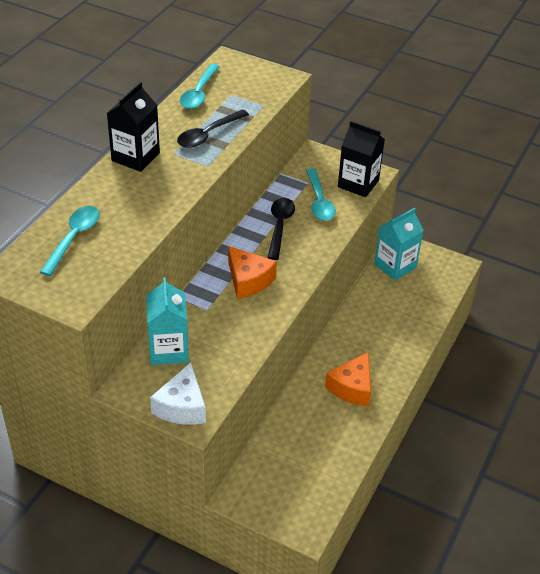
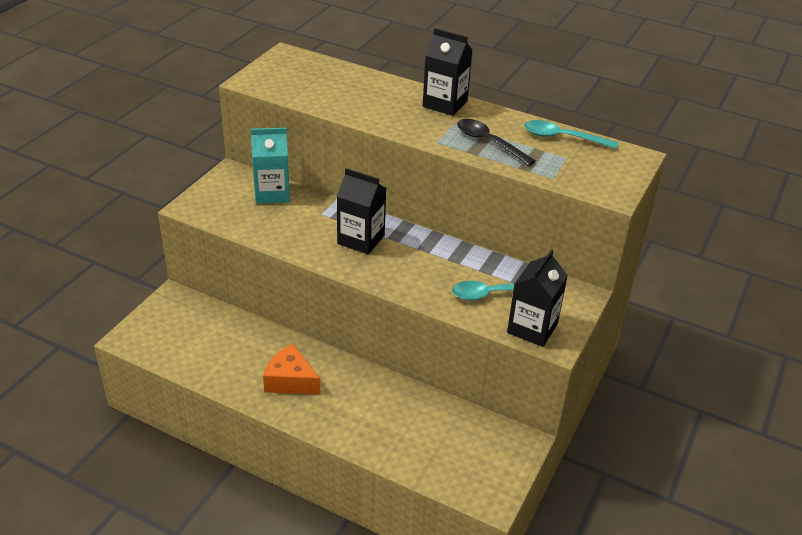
camera: 90 degrees right, 5 degrees down
(74, 238) = (328, 78): turquoise spoon -> none
(182, 406) = (206, 200): white cheese -> none
(248, 280) = (361, 239): orange cheese -> black carton
(280, 226) = (445, 263): black spoon -> none
(395, 266) = (484, 434): turquoise carton -> none

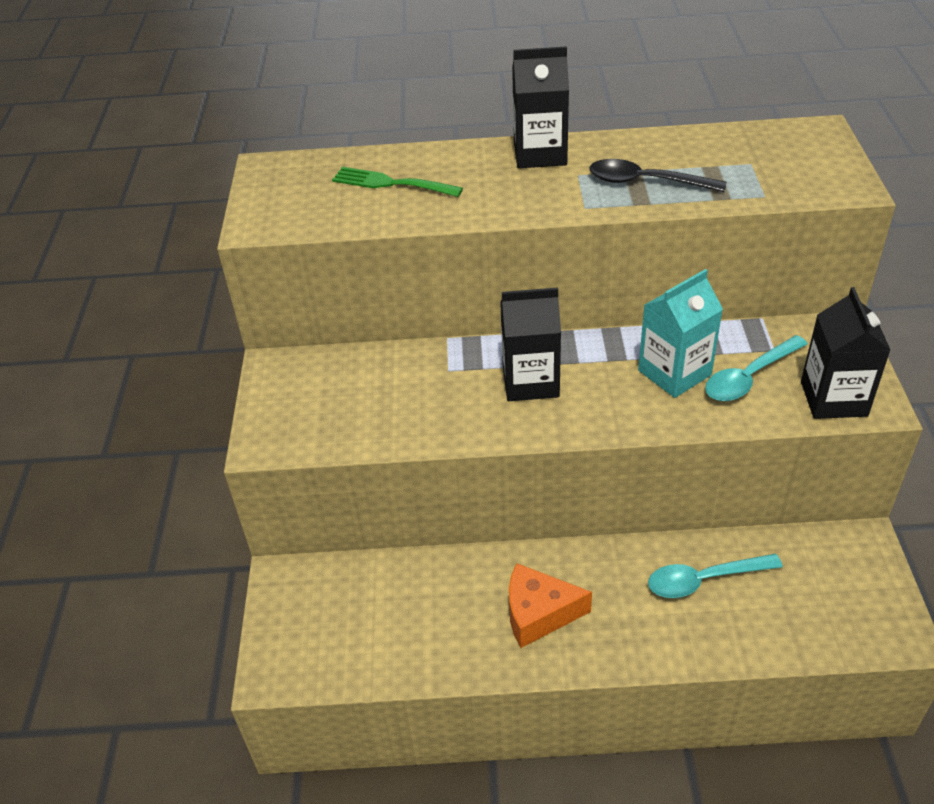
camera: 25 degrees left, 5 degrees up
(272, 193) = (357, 371): turquoise carton -> turquoise carton (674, 373)
(342, 87) = (391, 183): none -> green fork
(562, 138) = (718, 141): turquoise spoon -> turquoise spoon (704, 580)

